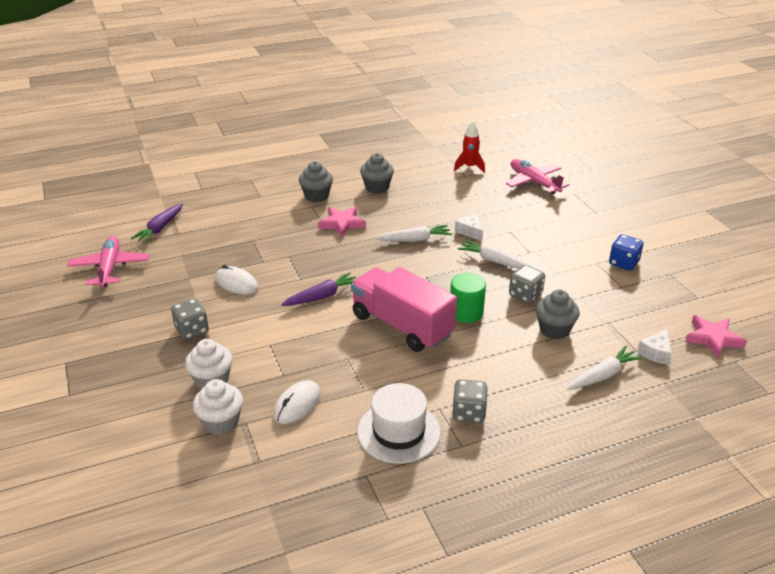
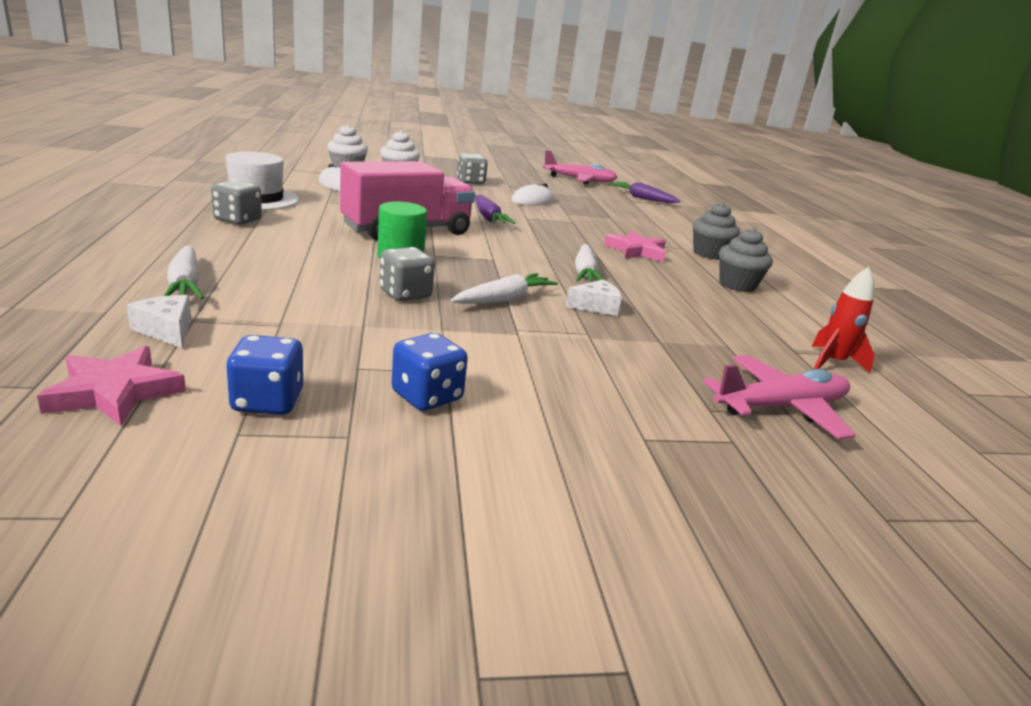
camera: 100 degrees right, 10 degrees down
(554, 329) = (311, 287): grey cupcake -> none
(673, 299) = (267, 401): none -> blue dice

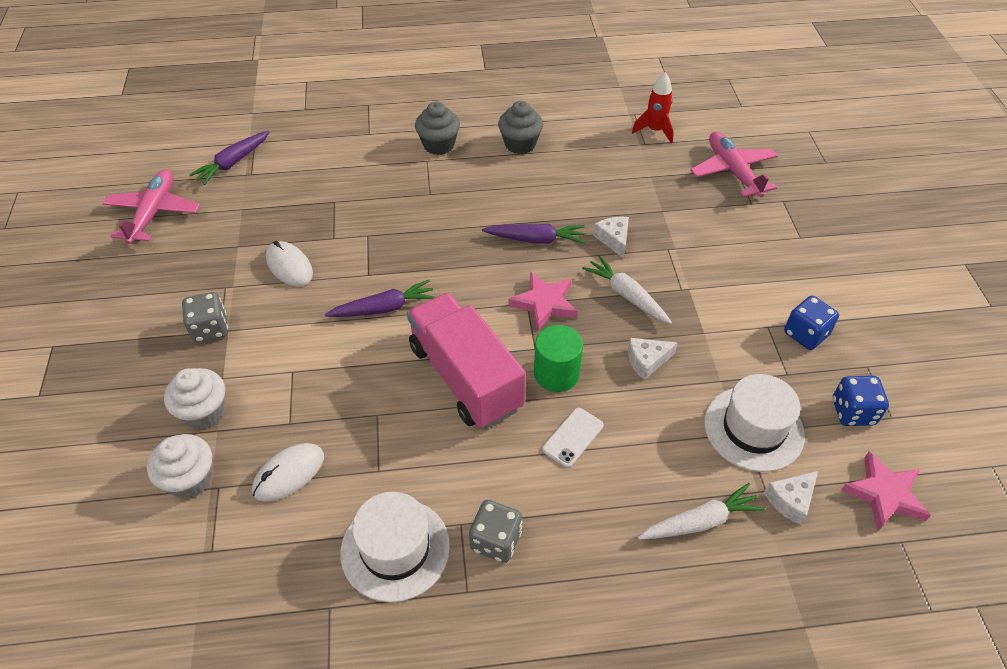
camera: 85 degrees left, 25 degrees up
(282, 330) = (753, 428): none -> white hat
(322, 253) = (573, 437): none -> white phone
(405, 294) = (647, 361): grey dice -> white cheese
(584, 273) = (535, 239): white carrot -> purple carrot
(636, 251) = (453, 196): pink star -> pink star (544, 303)

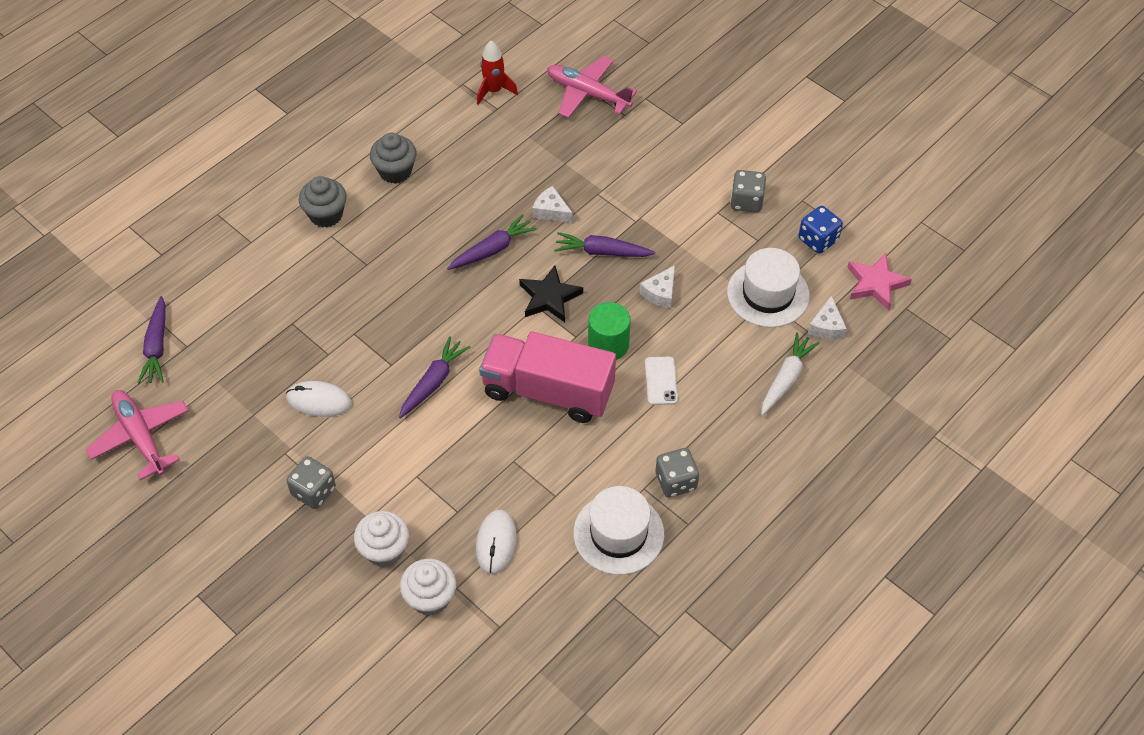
camera: 40 degrees left, 5 degrees up
(544, 303) = (549, 297): pink star -> black star
(626, 295) = (602, 252): white carrot -> purple carrot
(805, 334) = (746, 201): blue dice -> grey dice

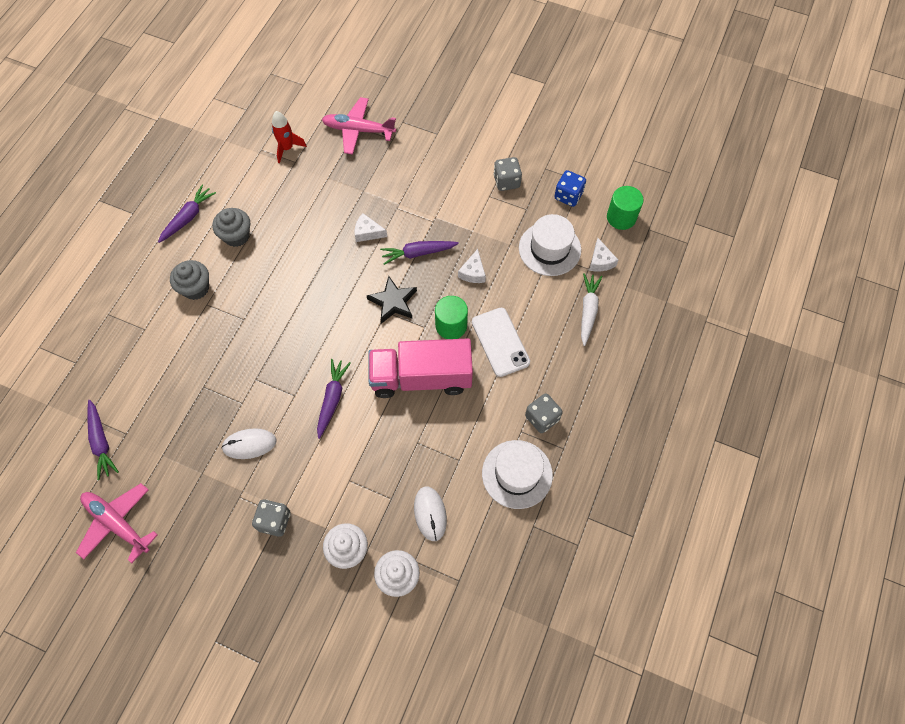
camera: 20 degrees left, 10 degrees up
(492, 249) = (335, 277): purple carrot -> purple carrot (188, 217)
(661, 381) = (500, 342): white phone -> white phone, size x1.63
(875, 284) = (621, 217): pink star -> green cylinder

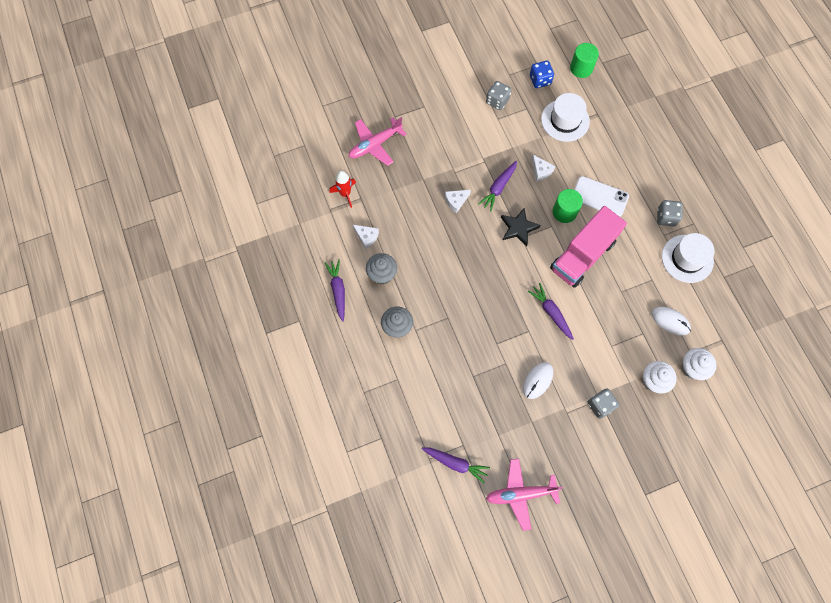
camera: 45 degrees left, 5 degrees up
(588, 310) = (623, 137): white carrot -> none
(600, 261) = (598, 103): white cheese -> white cheese (366, 237)

